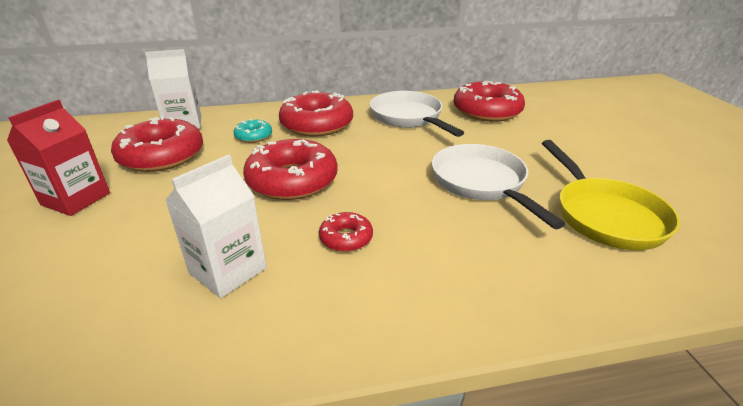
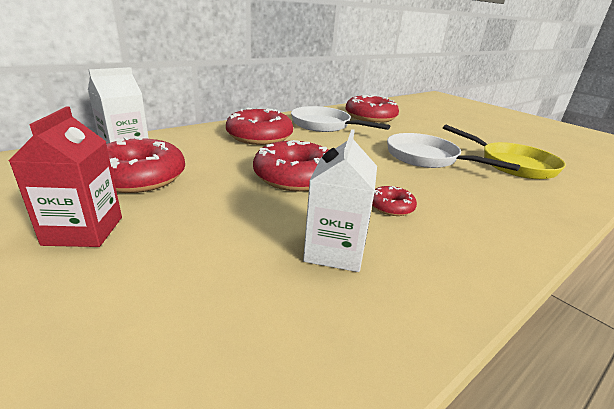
camera: 30 degrees left, 5 degrees down
(253, 136) = (214, 150): turquoise donut -> none

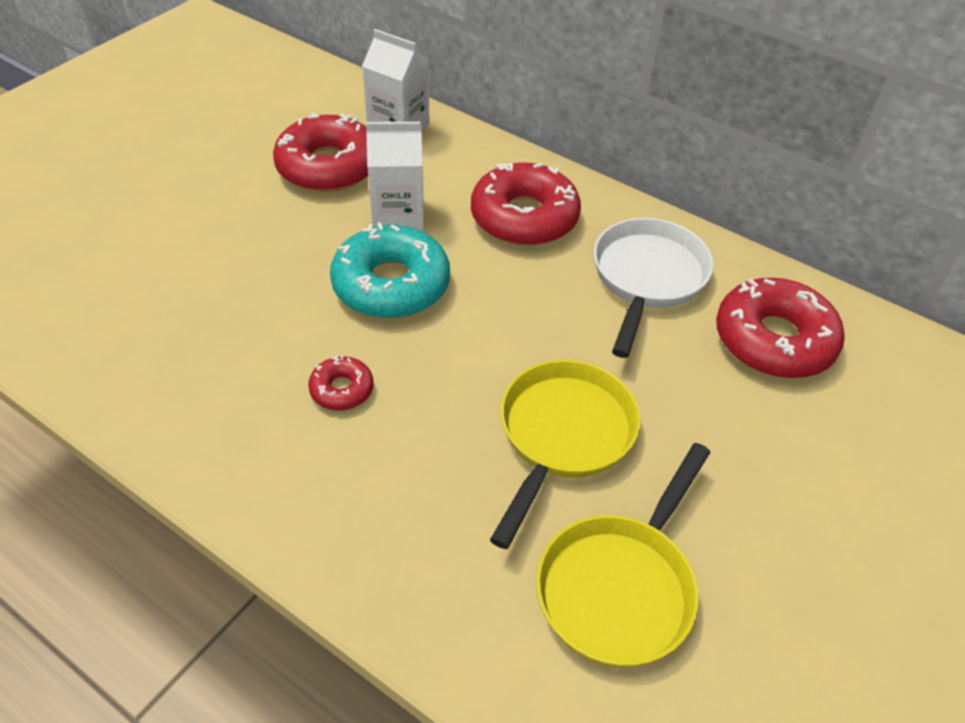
camera: 75 degrees right, 20 degrees up
(84, 230) = (214, 180): red carton -> none
(295, 177) = (391, 284): red donut -> turquoise donut
(334, 251) = (224, 346): white carton -> white carton (398, 215)
(426, 158) = (563, 436): white pan -> yellow pan

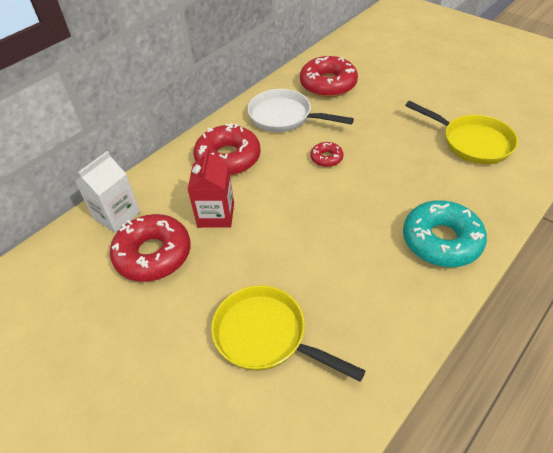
camera: 80 degrees left, 0 degrees up
(342, 389) = (369, 239): red donut -> red donut (326, 158)
(391, 284) = (282, 218): turquoise donut -> turquoise donut (441, 241)
(398, 215) = (216, 215): white carton -> red carton
(563, 436) = (392, 153): yellow pan -> yellow pan (266, 335)

